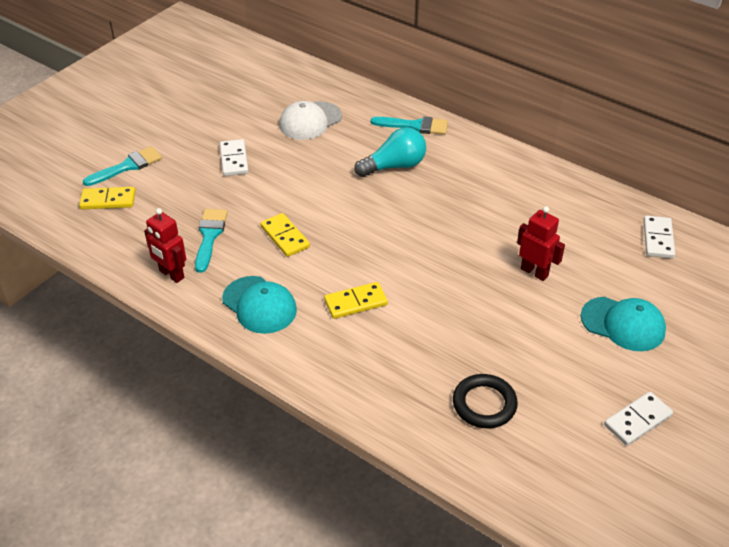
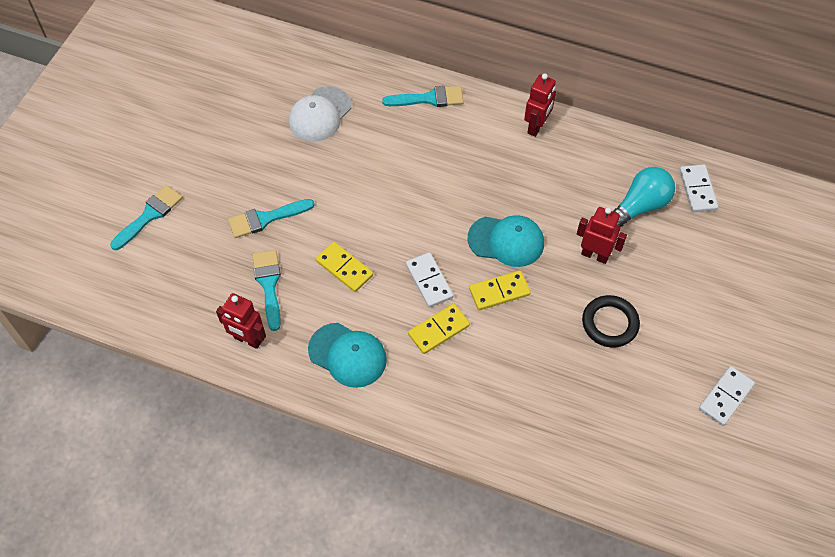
camera: 15 degrees left, 15 degrees up
(108, 200) = (146, 263): yellow domino -> yellow domino (499, 291)
(228, 187) = (265, 219): none -> turquoise brush
(234, 160) = (258, 182): white domino -> white domino (429, 281)
(394, 166) = (424, 156): turquoise light bulb -> turquoise light bulb (639, 207)
(484, 404) = (589, 414): black ring -> black ring (610, 323)
(510, 163) = (536, 127): none -> red robot
(623, 324) = (689, 296): turquoise cap -> turquoise cap (506, 241)

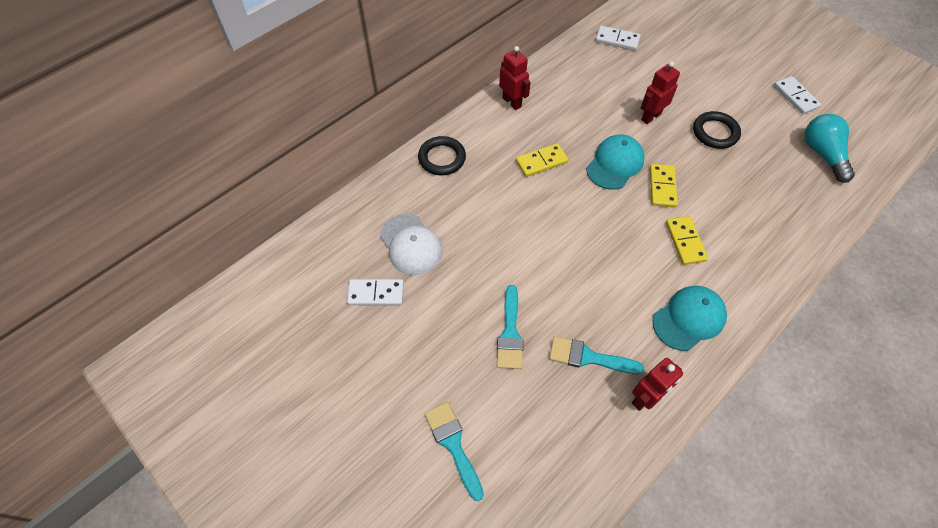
camera: 65 degrees left, 0 degrees up
(344, 268) = (595, 287): yellow domino -> yellow domino (541, 161)
(429, 99) = (442, 158): turquoise brush -> black ring
(429, 281) = (633, 230): white domino -> white domino (376, 293)
(639, 207) = (617, 75): turquoise light bulb -> turquoise light bulb (822, 154)

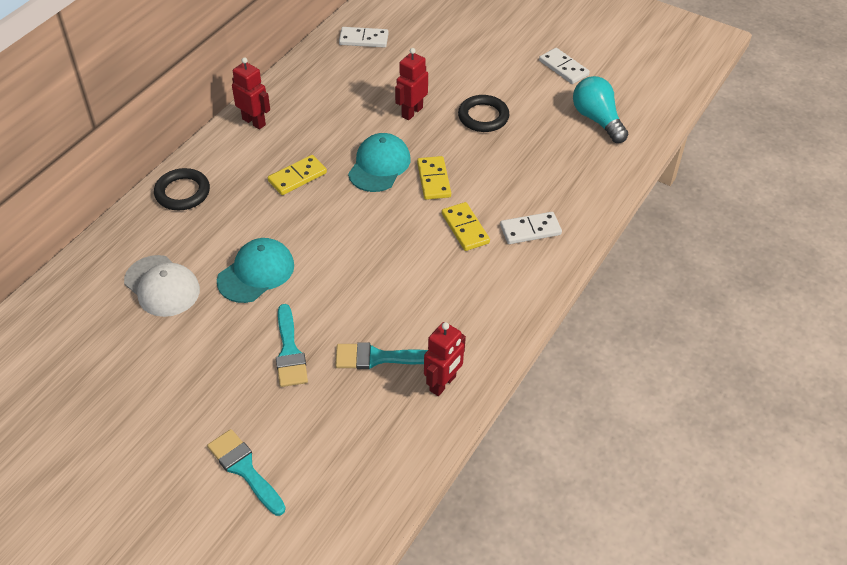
camera: 15 degrees left, 10 degrees down
(376, 293) = (130, 342): white domino -> white domino (530, 230)
(689, 318) = (478, 301): turquoise cap -> turquoise cap (256, 273)

